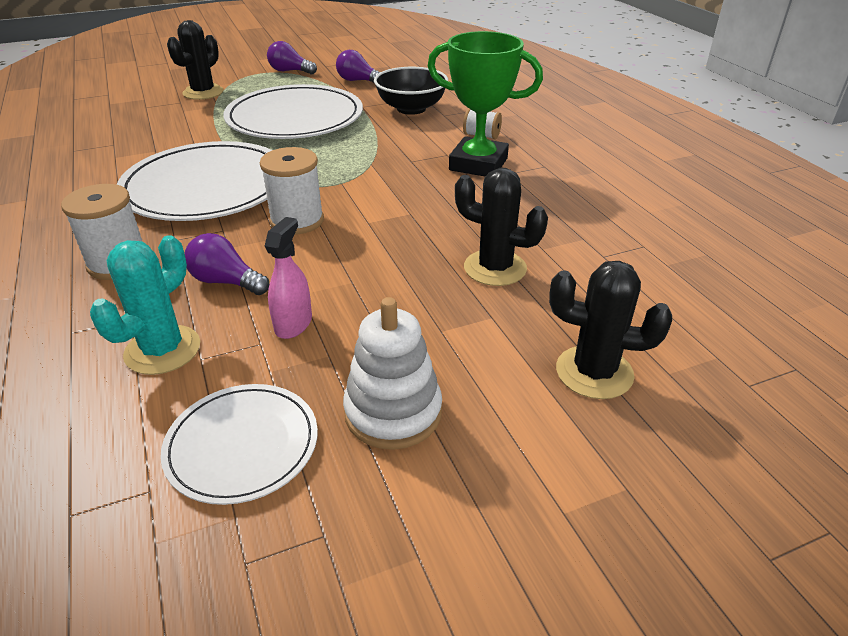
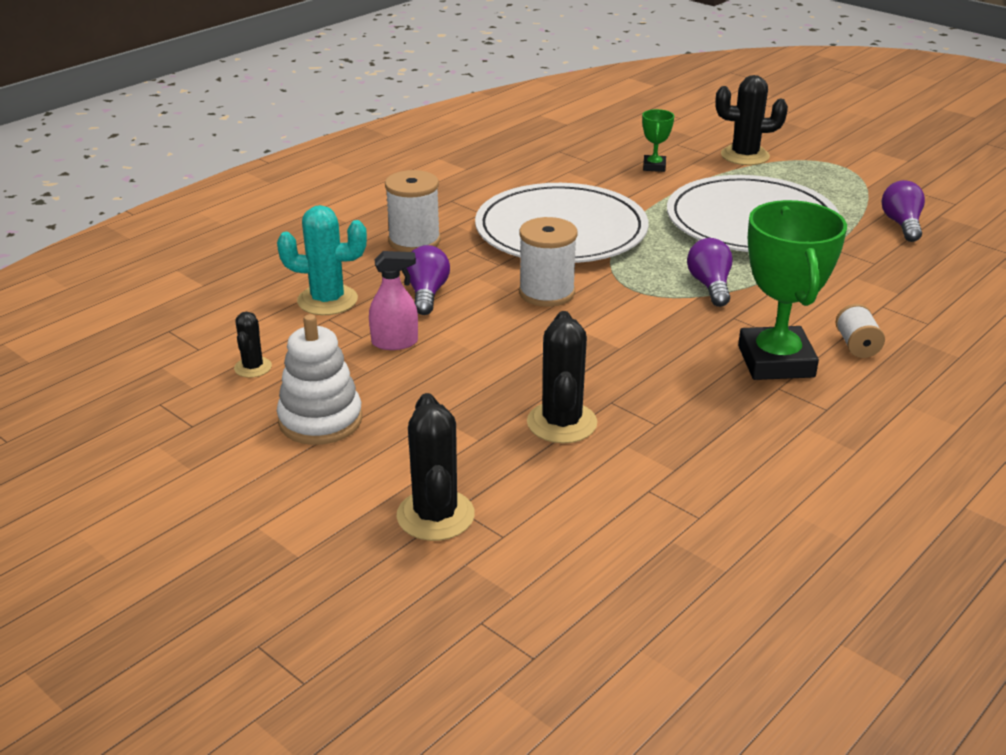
camera: 65 degrees right, 5 degrees down
(166, 124) = (654, 166): none -> green trophy
(242, 445) = (253, 367): white plate -> black cactus
(290, 71) = (867, 177): purple light bulb -> purple light bulb (710, 286)
(411, 109) = (870, 280): black bowl -> none

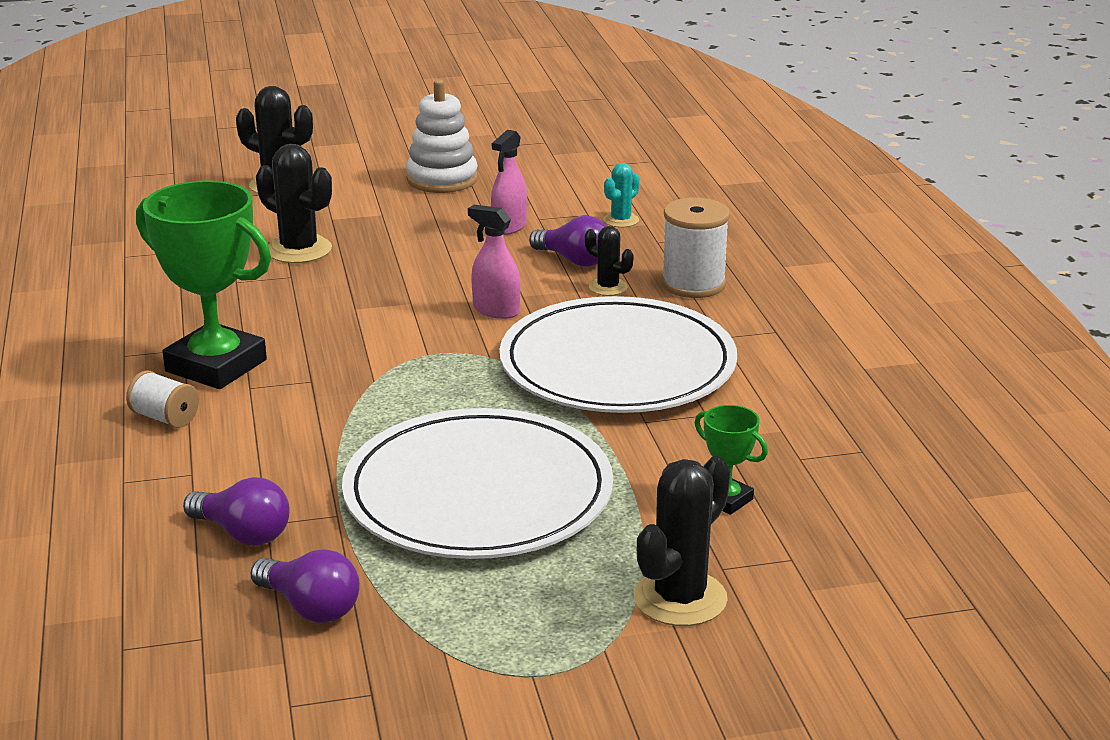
camera: 125 degrees right, 5 degrees down
(253, 367) = (550, 175): black cactus -> black cactus (608, 287)
(327, 300) = (621, 220): turquoise cactus -> turquoise cactus, size x0.57
(546, 293) = (496, 310): white spool -> pink spray bottle
(710, 286) = (382, 395): purple light bulb -> purple light bulb (243, 533)

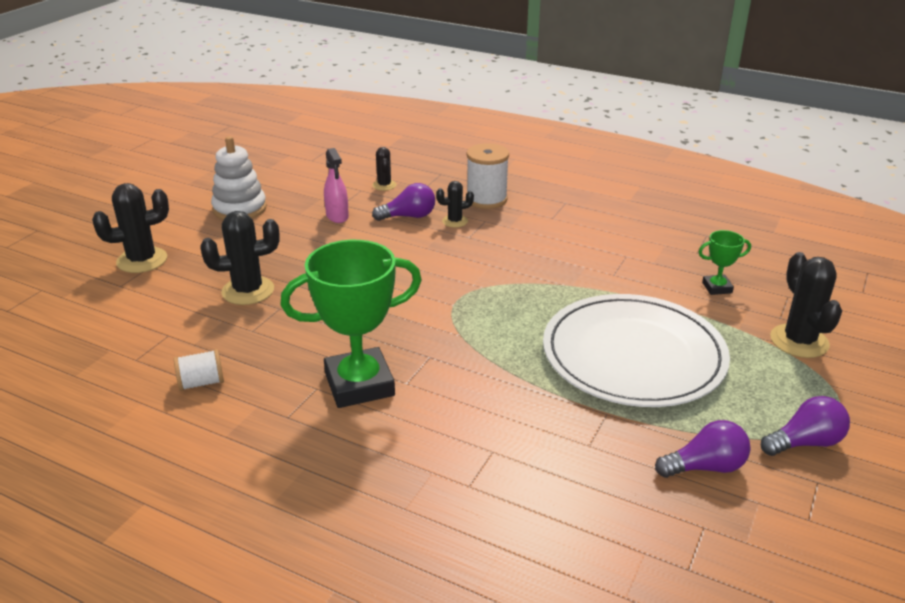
camera: 50 degrees left, 5 degrees up
(165, 418) = (403, 433): white spool -> white spool (201, 383)
(243, 533) = (592, 459): purple light bulb -> purple light bulb (805, 442)
(496, 310) = (432, 262): pink spray bottle -> none
(617, 364) = (544, 255): white plate -> none
(621, 220) = (384, 185): turquoise cactus -> black cactus

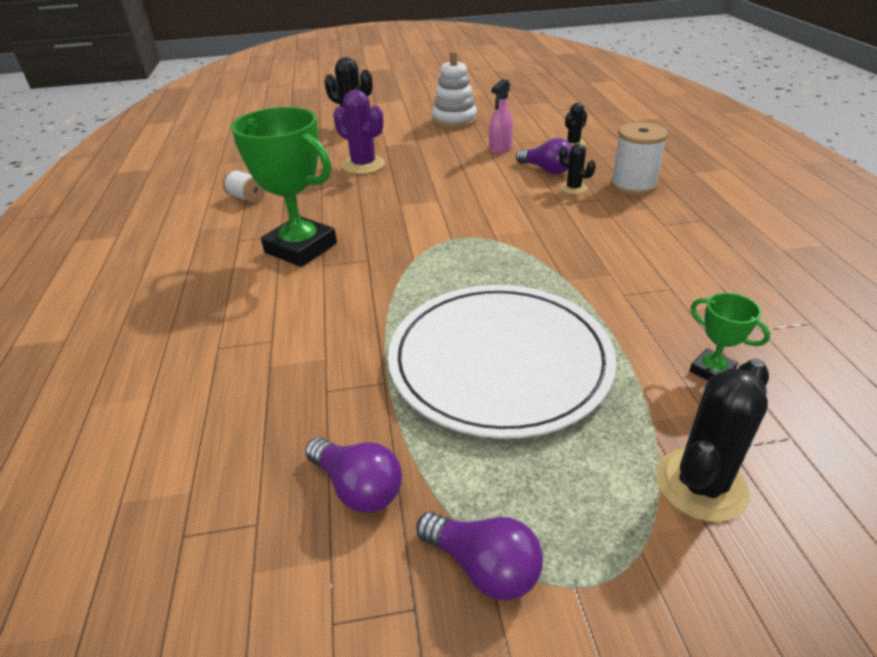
camera: 55 degrees right, 5 degrees up
(248, 291) = (363, 165): black cactus -> purple cactus

